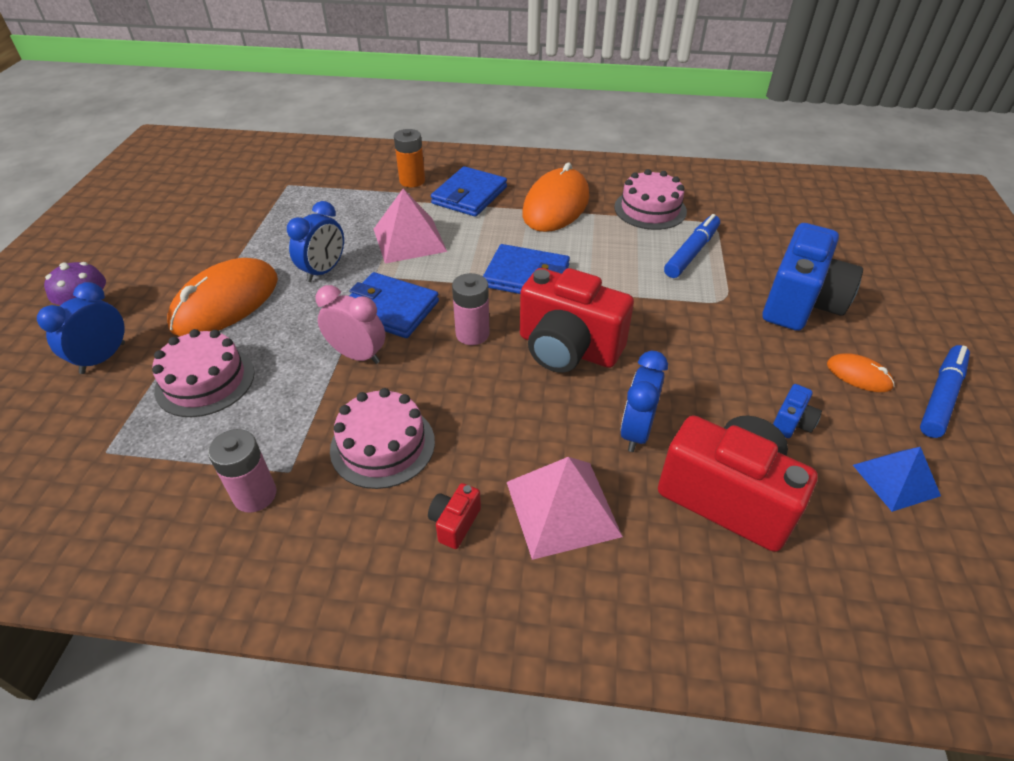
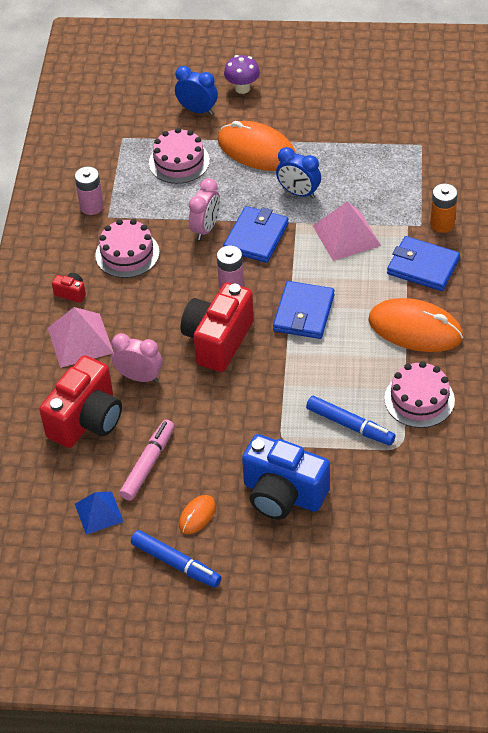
camera: 90 degrees right, 5 degrees up
(636, 431) = (139, 377): blue clock -> pink clock
(792, 423) = (148, 464): blue camera -> pink marker

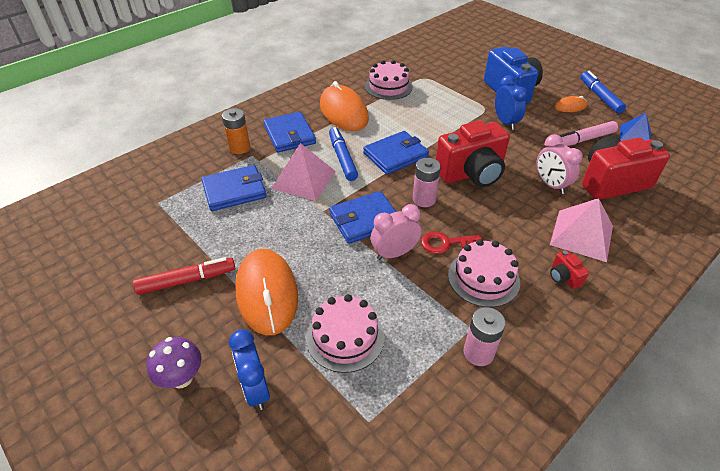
camera: 140 degrees left, 5 degrees down
(177, 261) = (445, 243): none -> red key
(298, 193) = (290, 230): blue clock -> blue clock (505, 122)
(316, 122) = (187, 280): none -> red marker
(350, 425) = (440, 96): blue marker -> blue marker (342, 158)
(383, 190) = (234, 191): none -> blue wallet

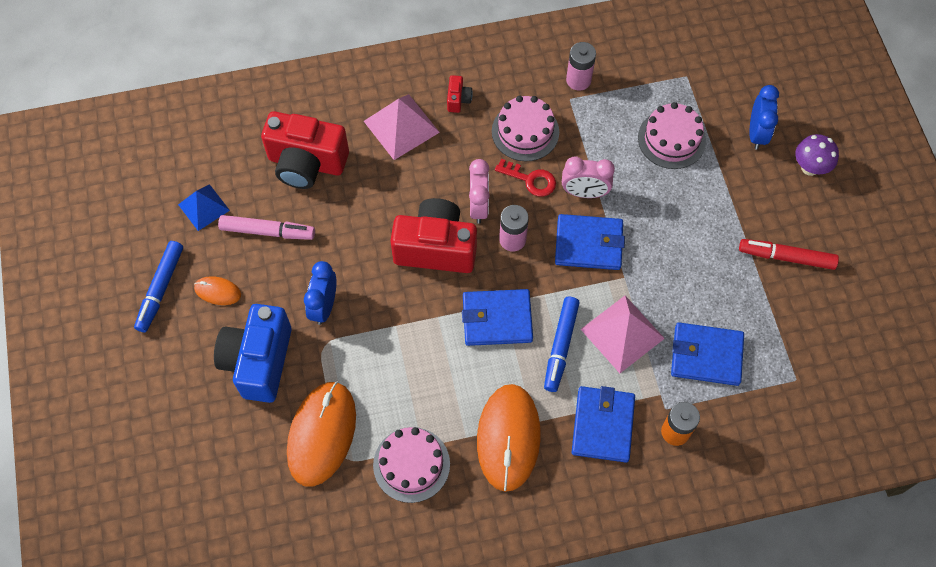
camera: 150 degrees left, 20 degrees up
(267, 293) = (718, 209): orange mouse -> orange mouse (321, 434)
(550, 185) = (370, 192): pink clock -> pink clock (478, 206)

